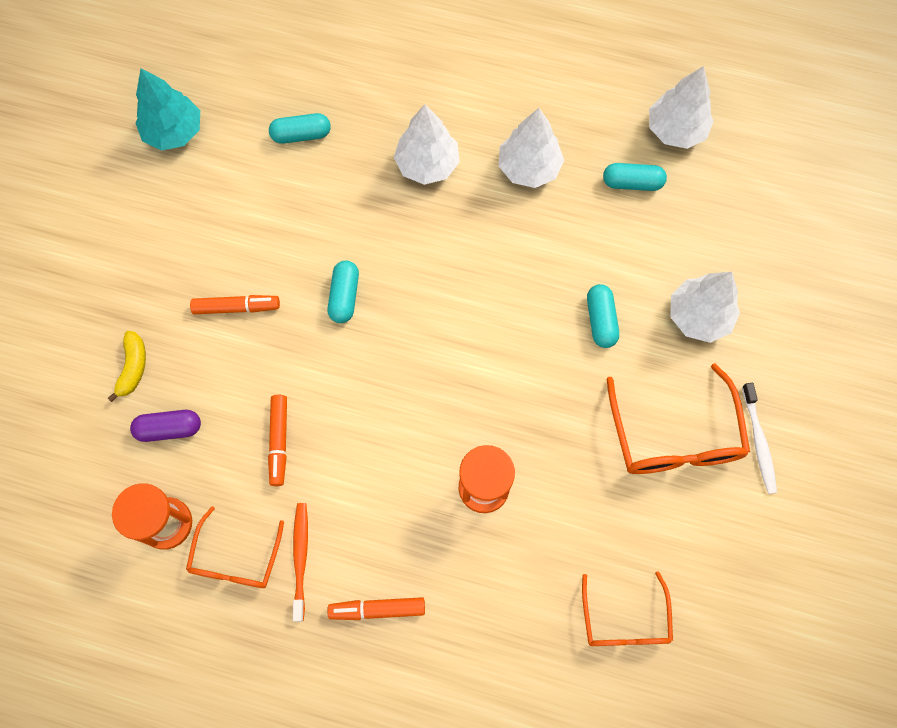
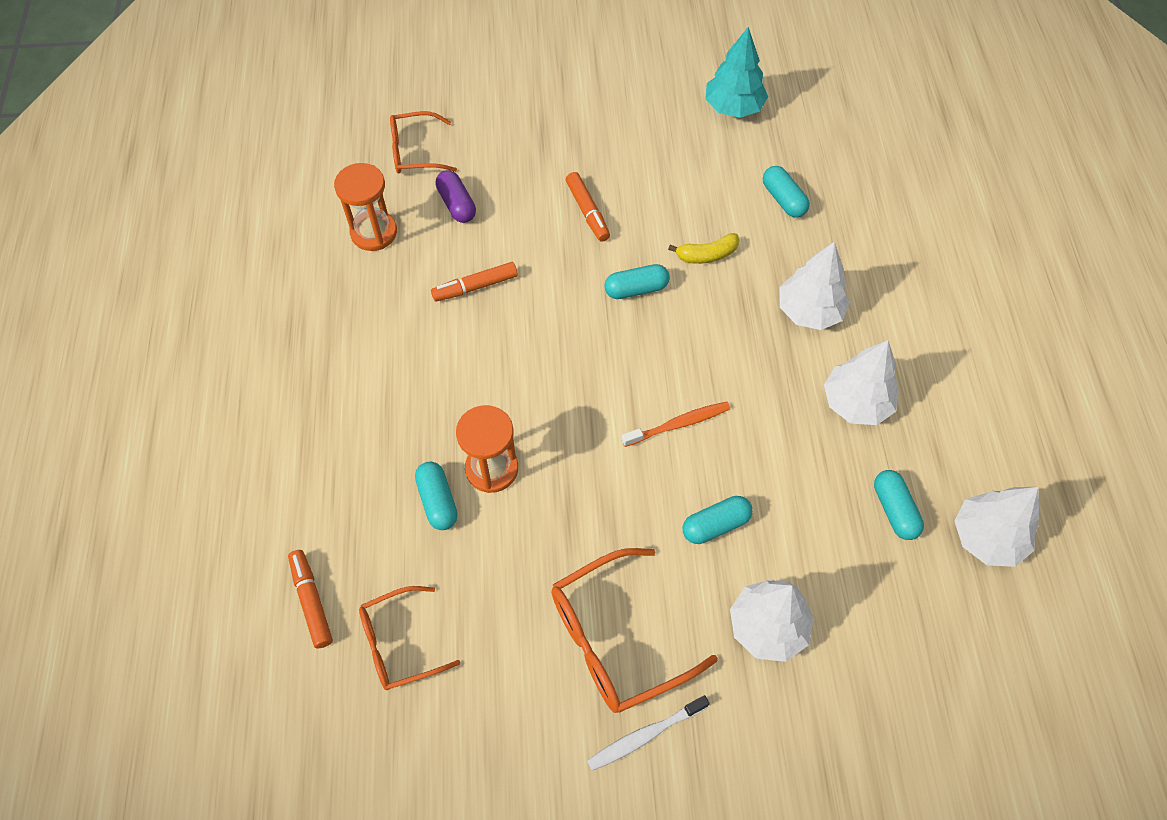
camera: 70 degrees right, 10 degrees down
(133, 367) = (501, 160): yellow banana -> yellow banana (707, 255)
(236, 559) = (359, 292): orange glasses -> orange glasses (415, 151)
(300, 558) = (374, 340): orange toothbrush -> orange toothbrush (678, 424)
(377, 609) = (346, 416): orange marker -> orange marker (312, 601)
(499, 546) = (437, 501): none -> turquoise capsule

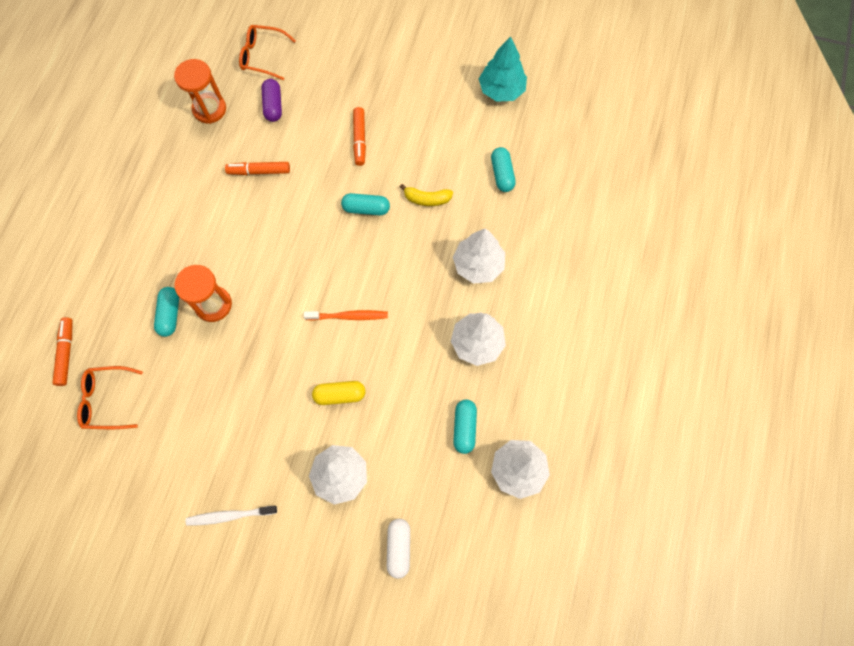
camera: 20 degrees right, 10 degrees up
(616, 639) = (240, 447): orange glasses -> none
(715, 525) = (340, 395): turquoise capsule -> yellow capsule
(890, 692) = (398, 548): none -> white capsule

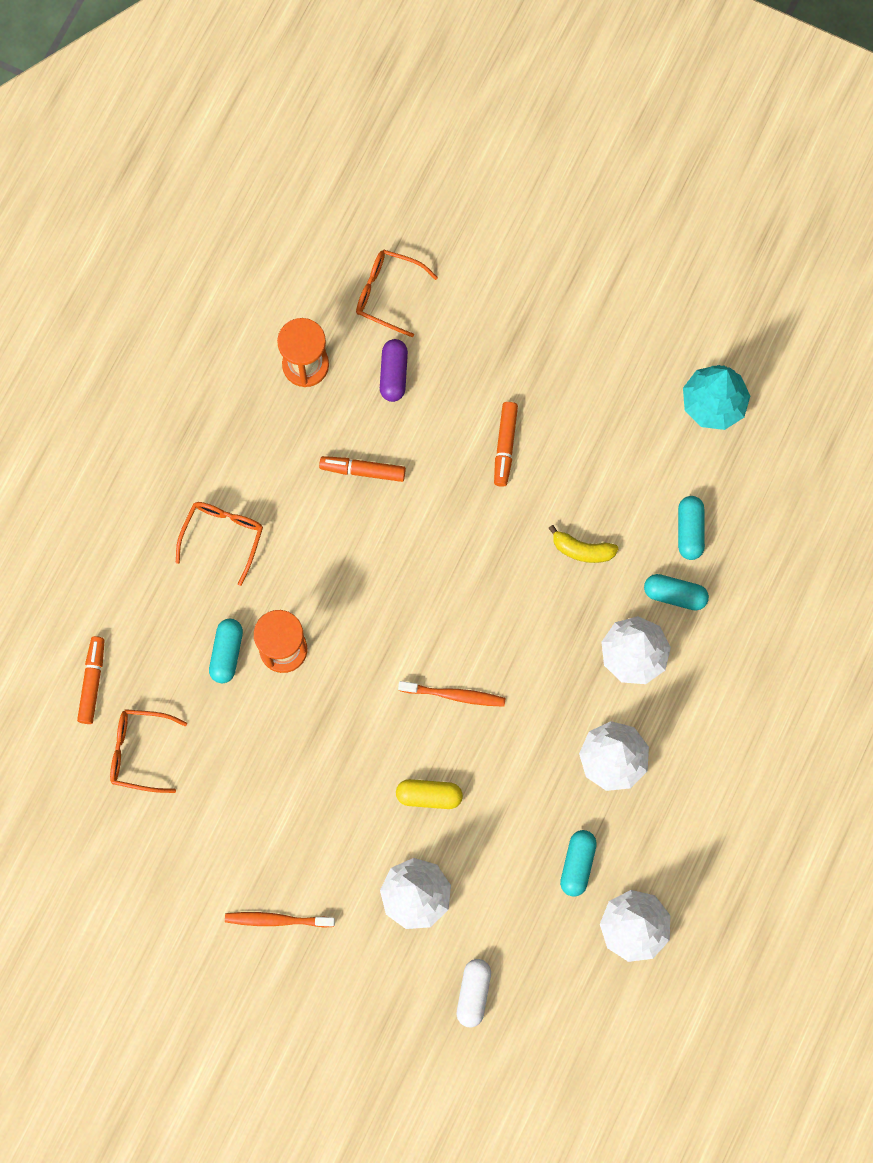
camera: 10 degrees right, 5 degrees up
(160, 232) = (223, 536): none -> orange glasses
(230, 515) = (277, 920): white toothbrush -> orange toothbrush
(366, 209) = (499, 549): turquoise capsule -> turquoise capsule (675, 595)

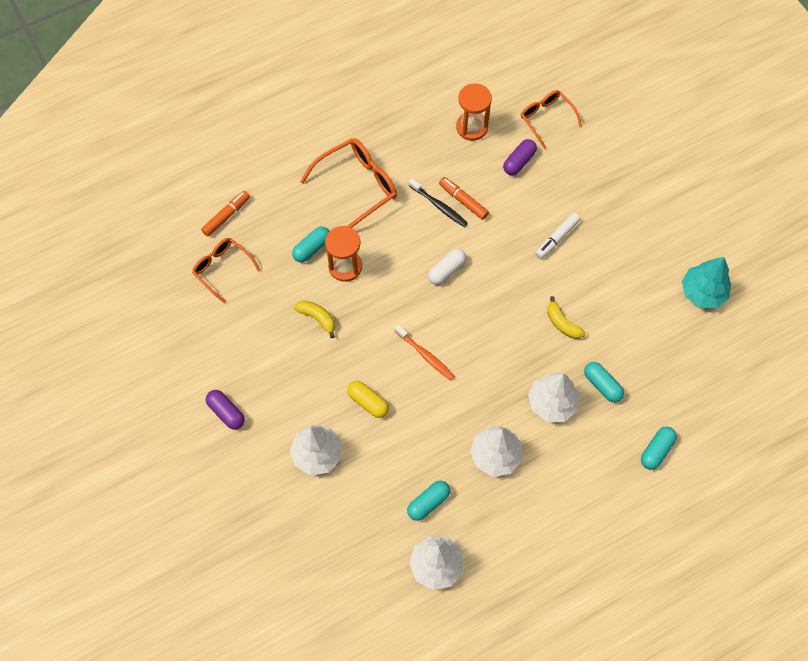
camera: 35 degrees right, 10 degrees down
(223, 536) = (357, 186): orange glasses -> orange glasses, size x1.56
(277, 920) = (226, 412): orange toothbrush -> purple capsule
(298, 735) = (317, 318): none -> yellow banana
(339, 496) = (439, 206): none -> black toothbrush
(473, 993) = (308, 536): white capsule -> white capsule (446, 270)
(505, 446) = (556, 238): orange marker -> white marker
(690, 531) = (637, 354): turquoise capsule -> turquoise capsule (656, 450)

